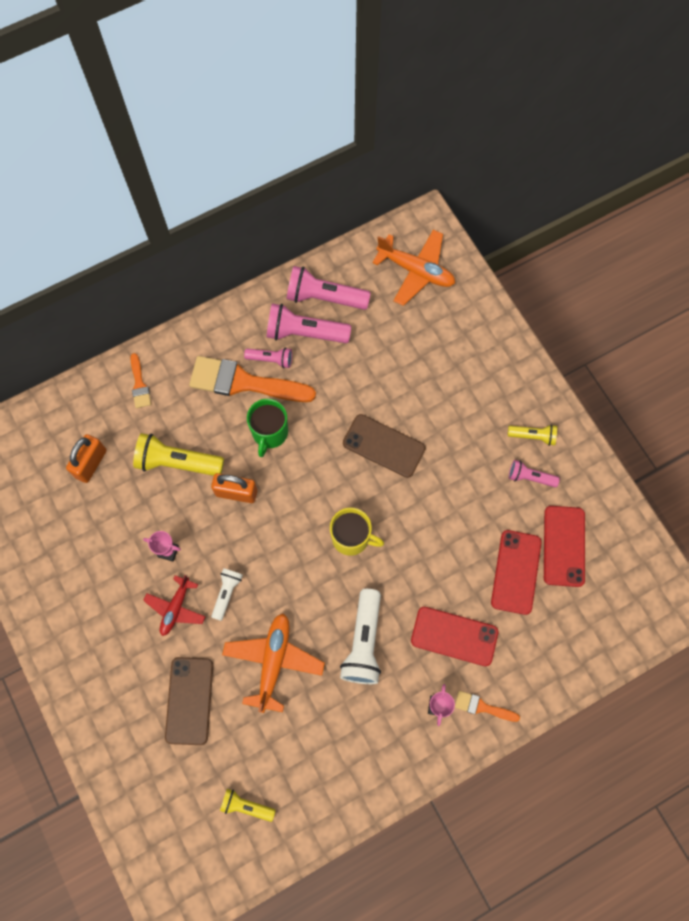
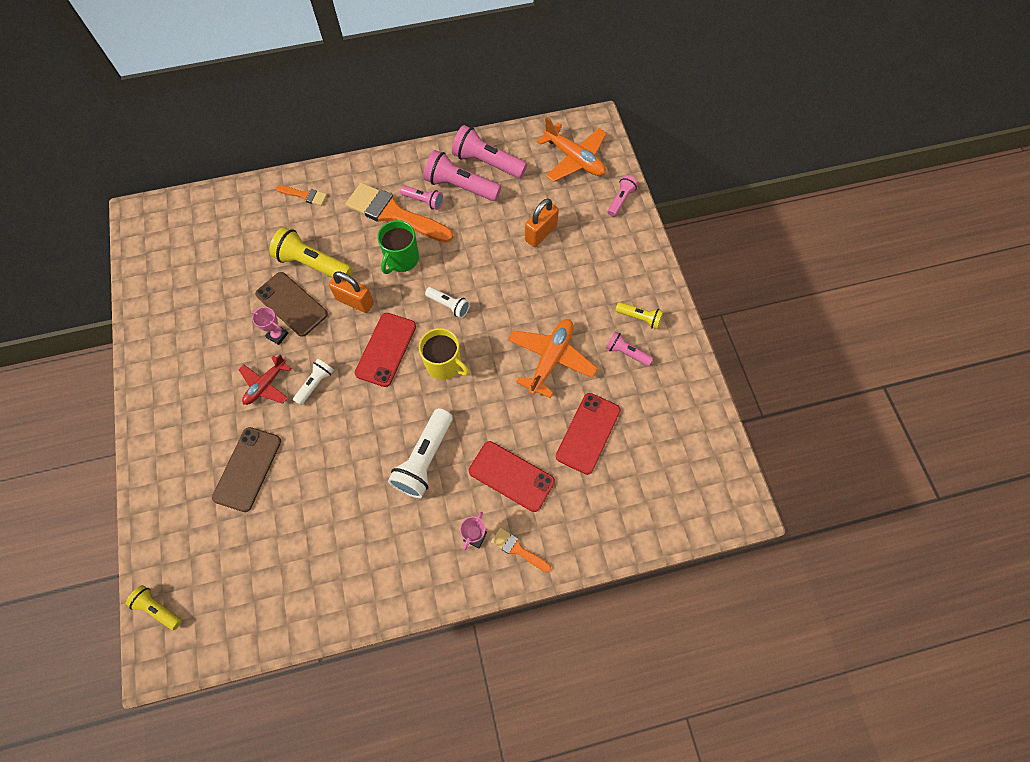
camera: 15 degrees right, 5 degrees down
(91, 463) = (239, 248): orange padlock -> orange padlock (540, 233)
(139, 384) = (304, 195): orange brush -> orange brush turned 75 degrees counterclockwise
(246, 806) = (263, 580): yellow flashlight -> yellow flashlight (158, 608)
(273, 661) = (336, 454): orange plane -> orange plane (551, 359)
(335, 472) = (449, 305): none -> white flashlight
(384, 446) = (499, 294): brown phone -> brown phone (292, 304)
(478, 307) = (621, 200): none -> pink flashlight
(563, 546) = (641, 421): red phone -> red phone (386, 349)

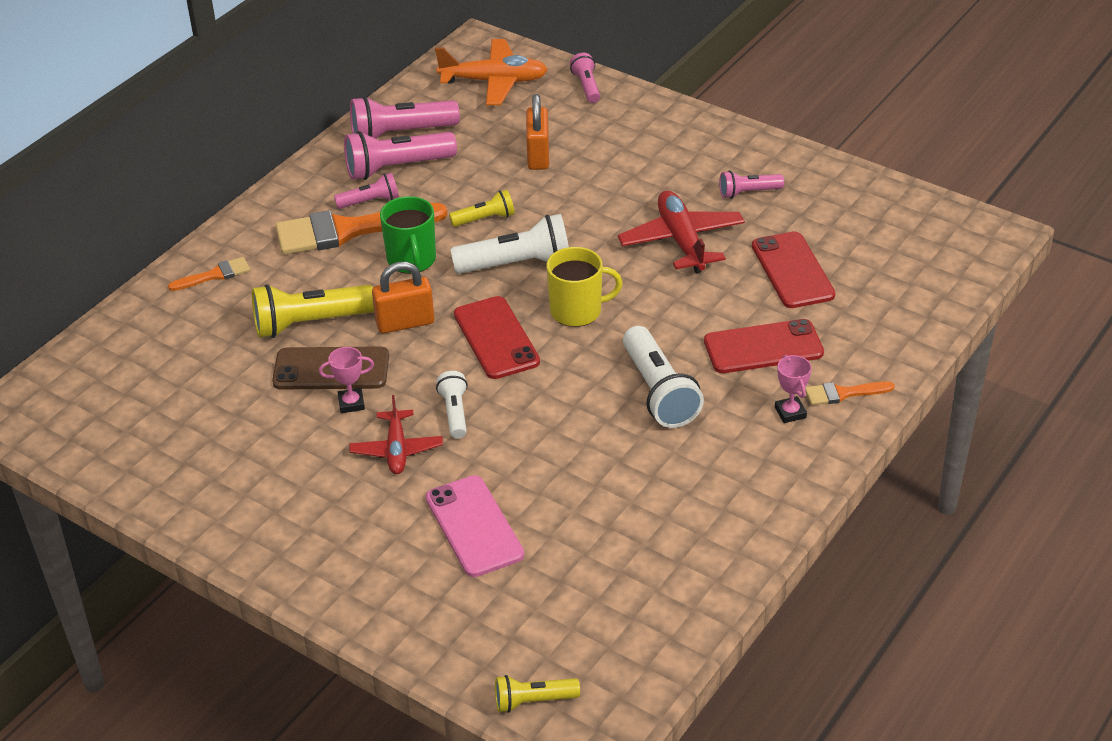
camera: 40 degrees left, 25 degrees down
(248, 469) = (474, 526): brown phone -> pink phone
(449, 305) = (517, 264): white flashlight -> white flashlight, size x1.78
(551, 359) = (681, 241): orange plane -> red plane
(639, 318) = (726, 161): yellow flashlight -> yellow flashlight (485, 219)

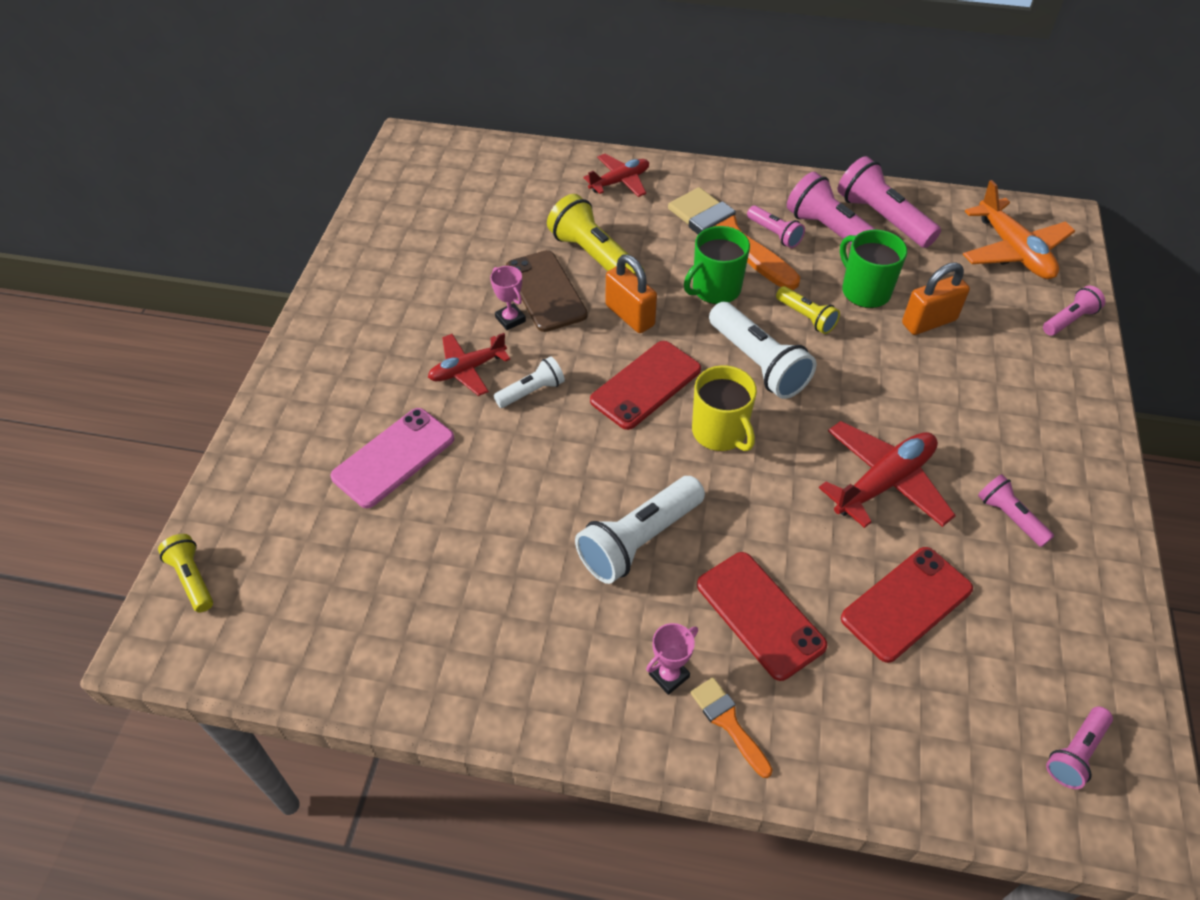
camera: 65 degrees right, 10 degrees up
(215, 275) = (620, 181): orange brush -> red plane
(479, 176) = (865, 291): none -> green mug
(938, 240) = (1075, 753): none -> pink flashlight

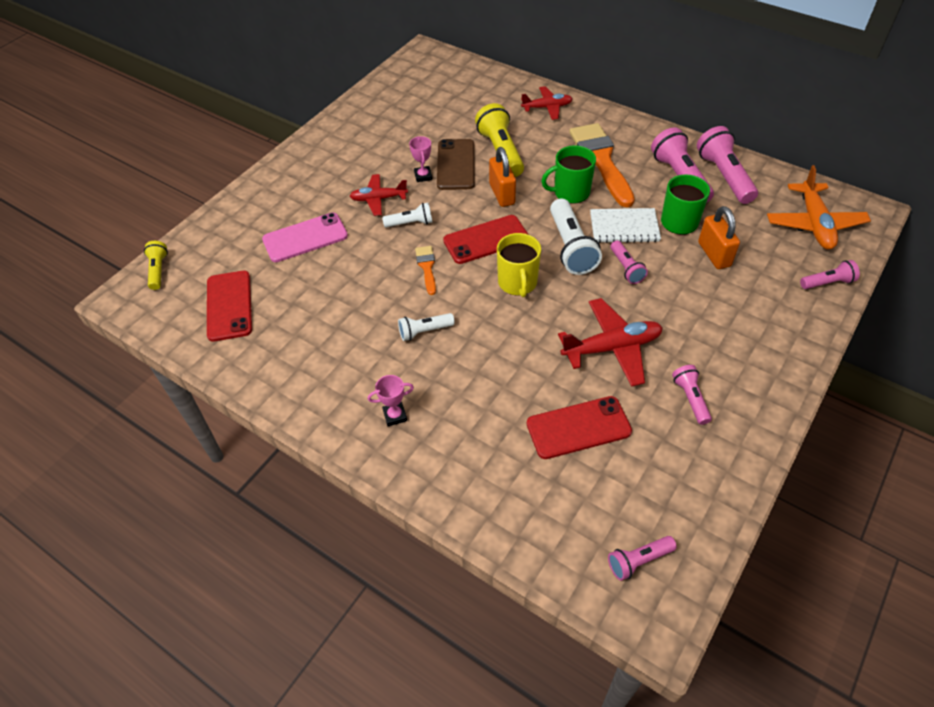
camera: 25 degrees right, 0 degrees up
(639, 540) = (424, 331): white flashlight -> white flashlight, size x0.56
(728, 722) = (415, 455): orange brush -> orange brush (427, 267)
(760, 615) = (474, 401): red phone -> red phone (229, 306)
(774, 234) = (635, 167): pink flashlight -> pink flashlight (626, 268)
(806, 317) = (624, 227): yellow flashlight -> white notebook
(928, 322) = (714, 254): orange padlock -> orange padlock turned 75 degrees clockwise

